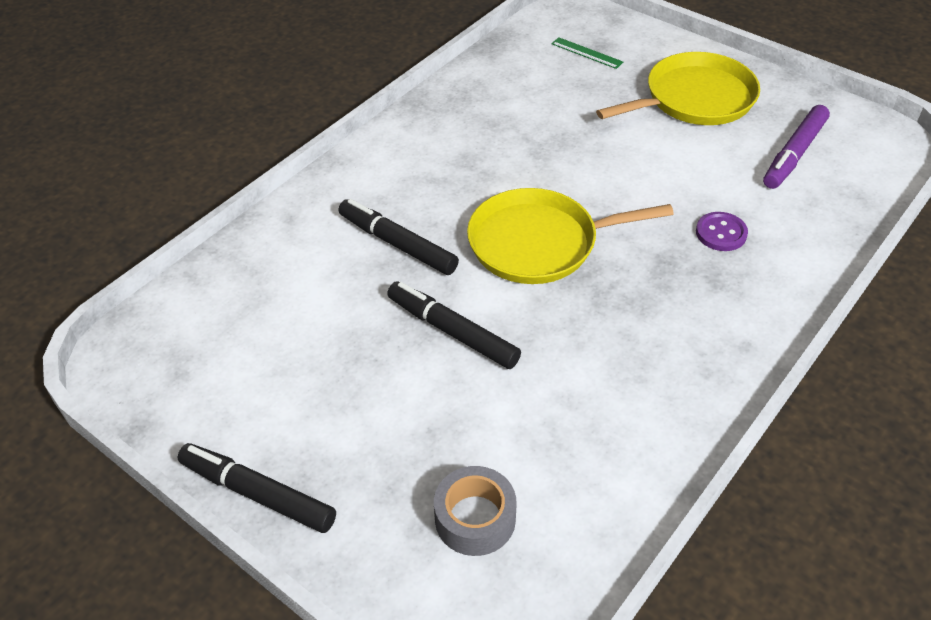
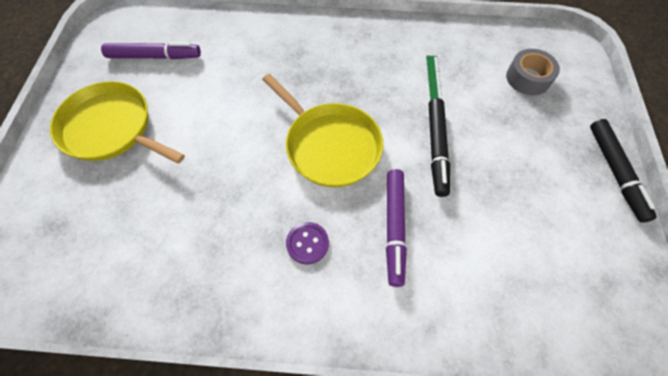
camera: 125 degrees left, 15 degrees up
(397, 244) = (394, 228): black marker -> purple marker
(587, 53) = (68, 231): green ruler -> green ruler (433, 79)
(721, 233) = (256, 64): purple button -> purple button (307, 243)

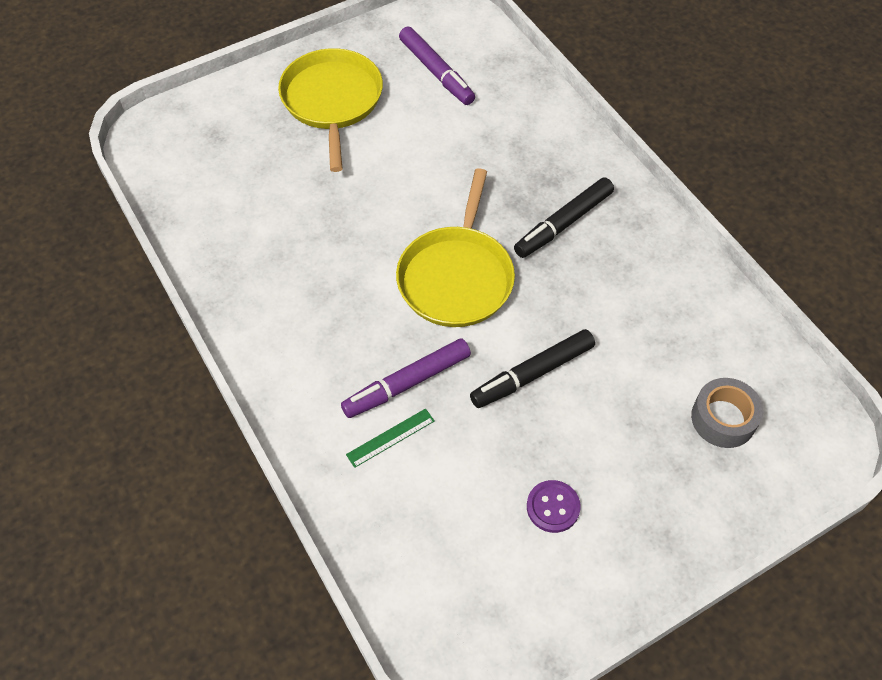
camera: 55 degrees right, 5 degrees down
(307, 243) = (336, 321): purple button -> purple button (553, 507)
(433, 79) = (630, 323): green ruler -> green ruler (390, 437)
(615, 172) = (655, 570): black marker -> black marker (563, 223)

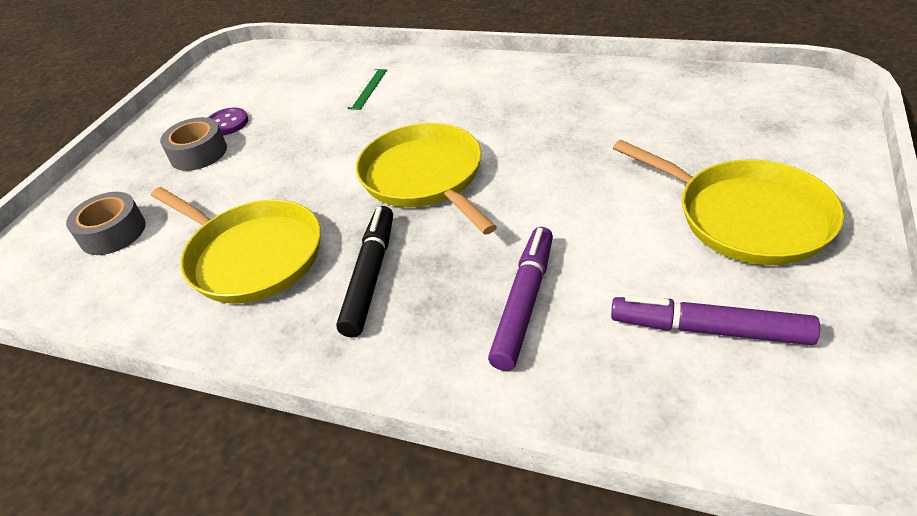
camera: 145 degrees right, 15 degrees down
(407, 383) = (387, 111): purple marker -> purple marker (524, 303)
(532, 374) = (298, 166): black marker -> none
(605, 476) = (198, 153): none -> grey tape
(627, 302) = (251, 255): none -> yellow pan

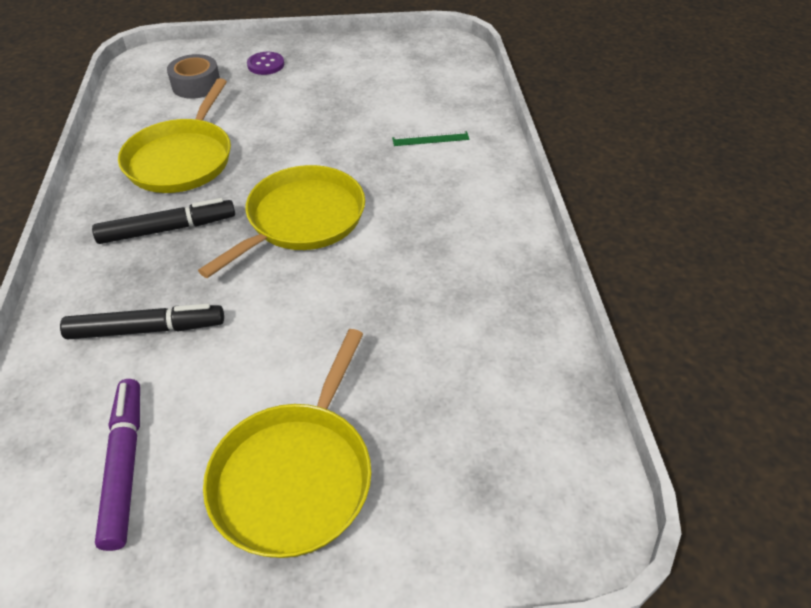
camera: 60 degrees right, 5 degrees up
(198, 153) = (300, 83): grey tape -> none
(227, 123) = (346, 81): purple button -> purple button (266, 65)
(524, 303) = (146, 329): purple marker -> black marker

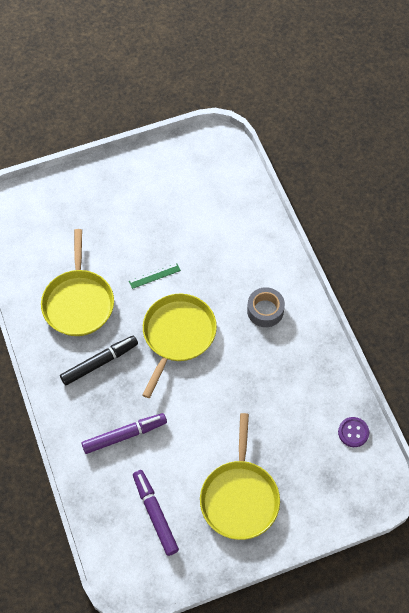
camera: 15 degrees left, 15 degrees up
(146, 329) = (124, 435): black marker -> purple marker
(196, 85) = (52, 227): grey tape -> grey tape (265, 310)
(266, 65) = (92, 194): purple button -> purple button (353, 432)
(430, 139) = (234, 245): green ruler -> green ruler (154, 276)

